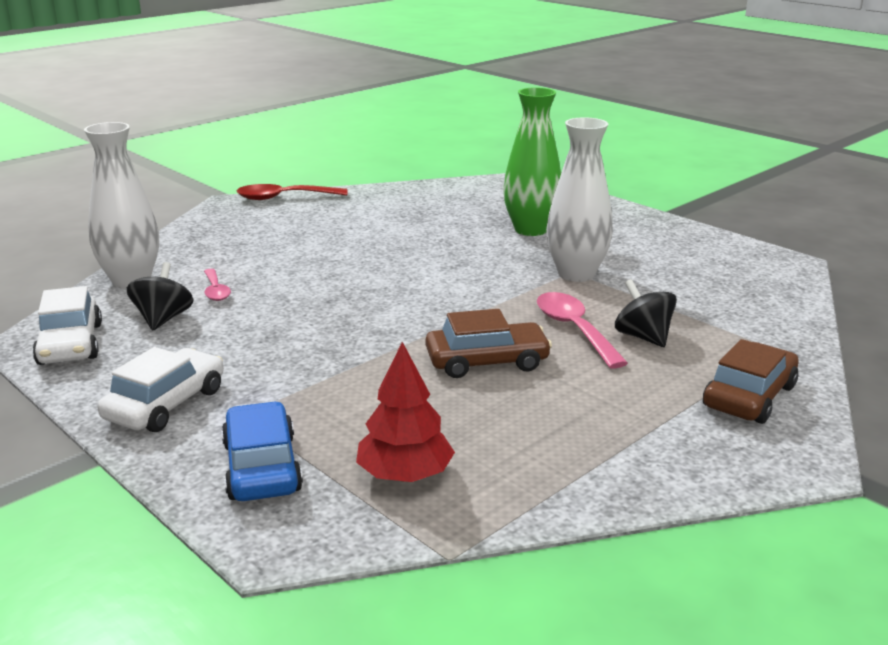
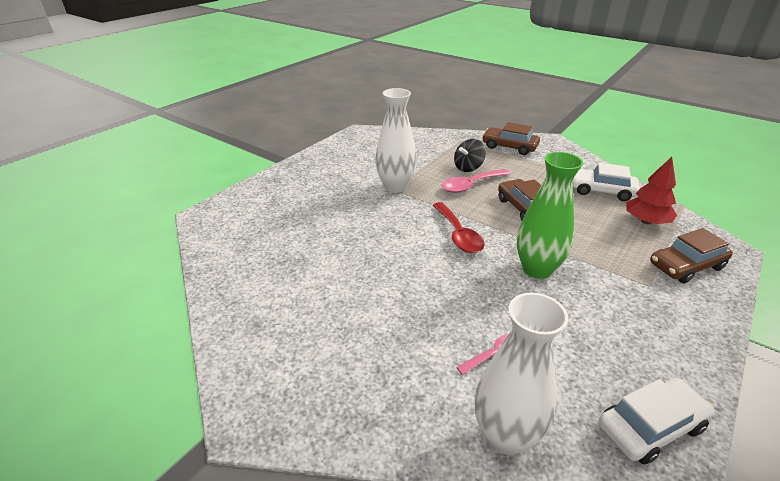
camera: 100 degrees left, 10 degrees up
(163, 319) = (565, 373): black spinning top -> none
(166, 404) = (672, 325): white car -> white car (601, 191)
(261, 467) = (686, 266): blue car -> brown car
(284, 198) = (232, 370): red spoon -> red spoon (458, 234)
(531, 230) = (321, 206): green vase -> green vase (537, 269)

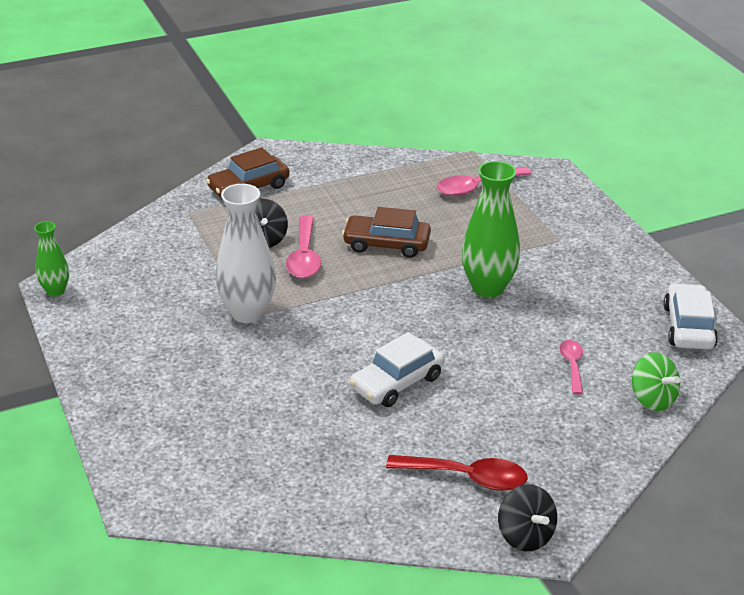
camera: 60 degrees left, 0 degrees up
(249, 404) = (525, 536): none -> black spinning top
(355, 133) = (55, 291): none -> green vase
(458, 234) = (390, 309): red spoon -> red spoon (466, 477)
(505, 435) = (652, 399): white vase -> green spinning top
(601, 191) = (404, 180): white car -> white car (397, 382)
(646, 221) = (476, 187): red tree -> pink spoon
(686, 266) = (552, 206): brown car -> none

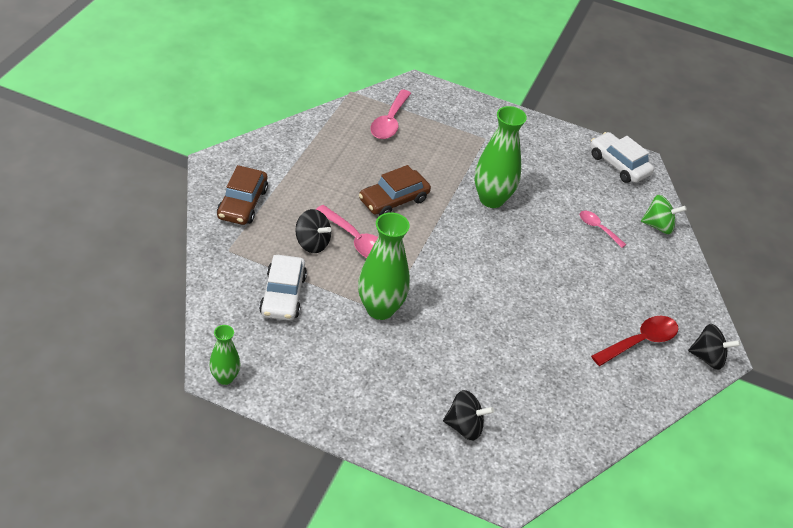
camera: 50 degrees left, 10 degrees up
(185, 434) = (464, 426): none -> black spinning top
(248, 313) = (380, 309): white vase -> green vase
(397, 382) = (529, 302): white car -> white car (283, 295)

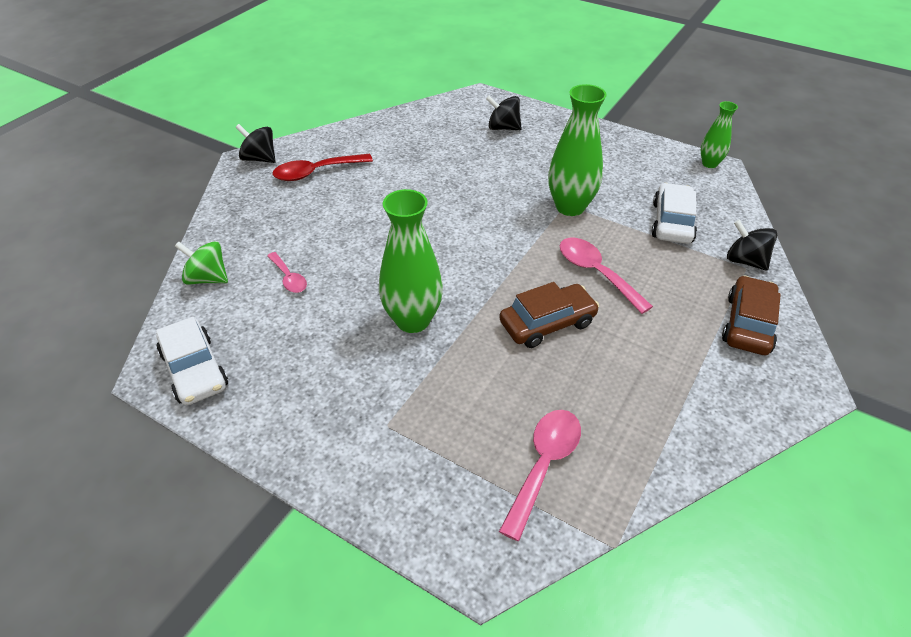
camera: 165 degrees left, 0 degrees up
(312, 243) = (649, 272): black spinning top -> black spinning top (745, 261)

